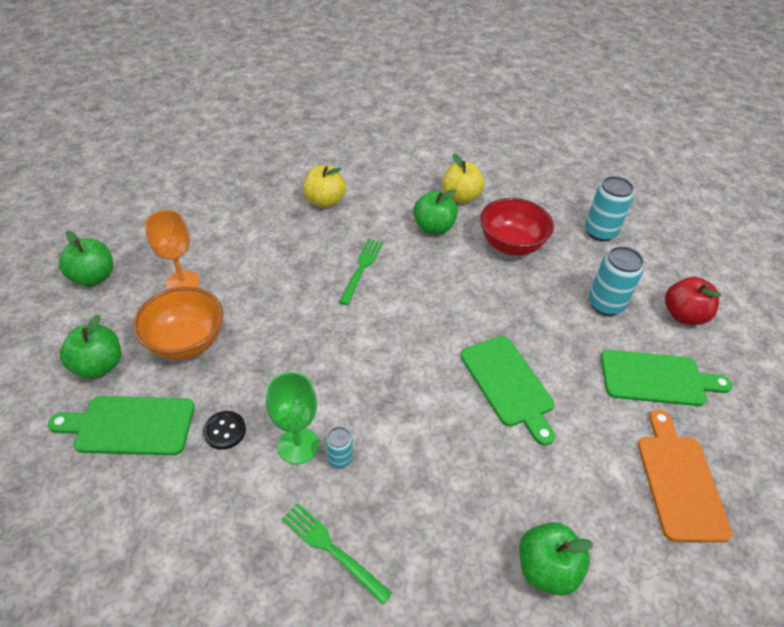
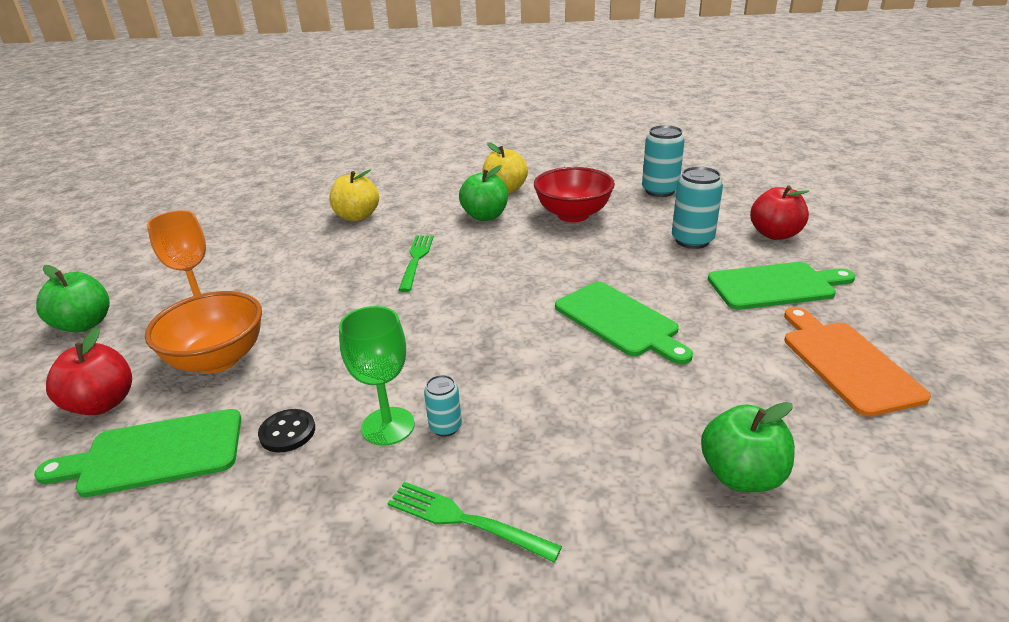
camera: 10 degrees left, 15 degrees down
(99, 365) = (102, 403): green apple -> red apple

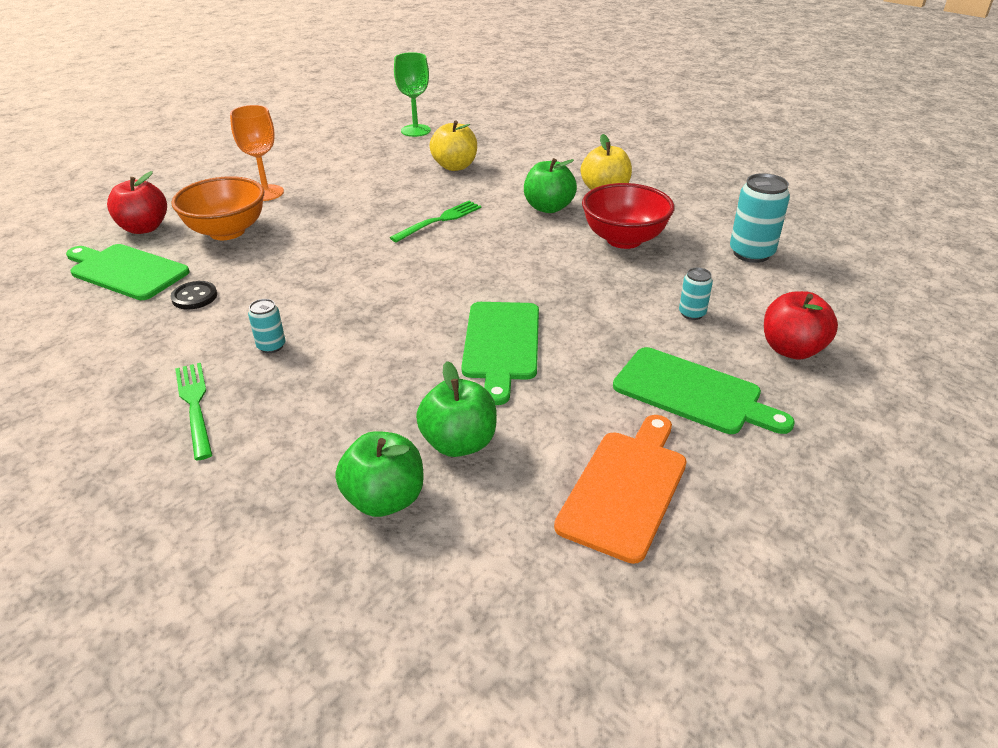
camera: 40 degrees right, 5 degrees up
(84, 324) = (200, 173): green apple -> green apple (459, 443)
(388, 426) = (244, 325): green goblet -> green goblet (415, 130)
(692, 240) = (692, 313): turquoise can -> turquoise can, size x0.54

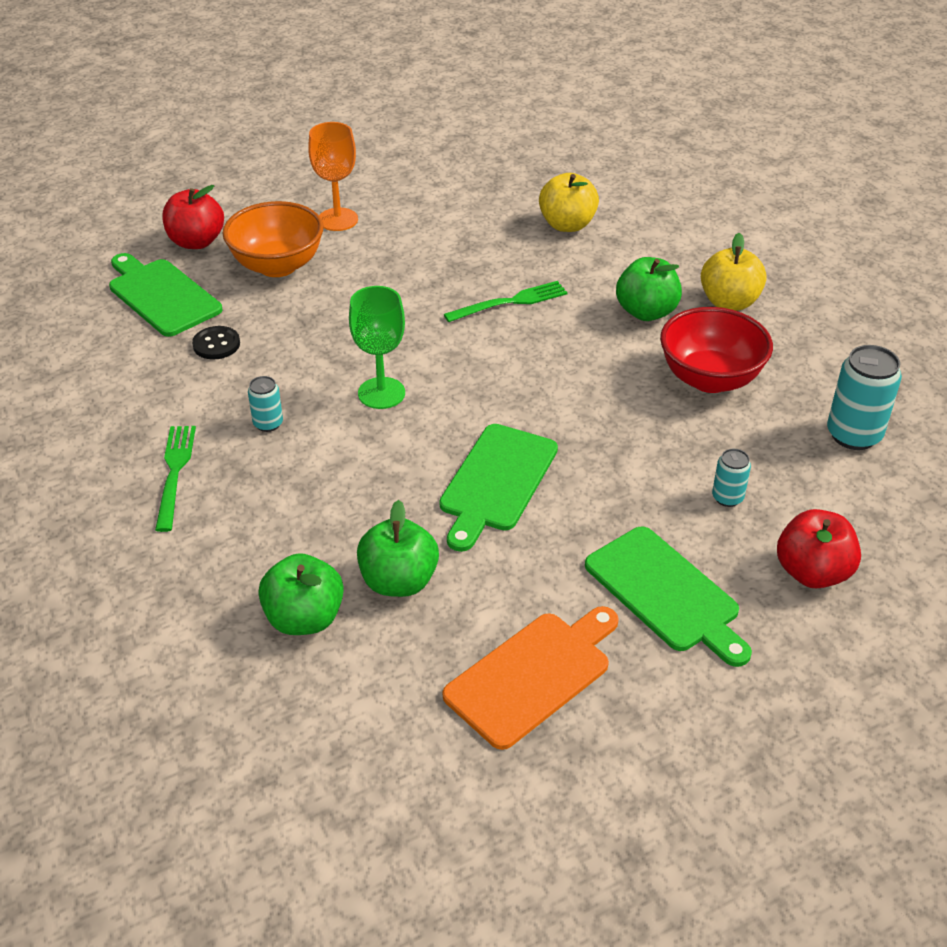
camera: 20 degrees right, 5 degrees up
(415, 130) = (547, 158): green goblet -> green goblet (381, 393)

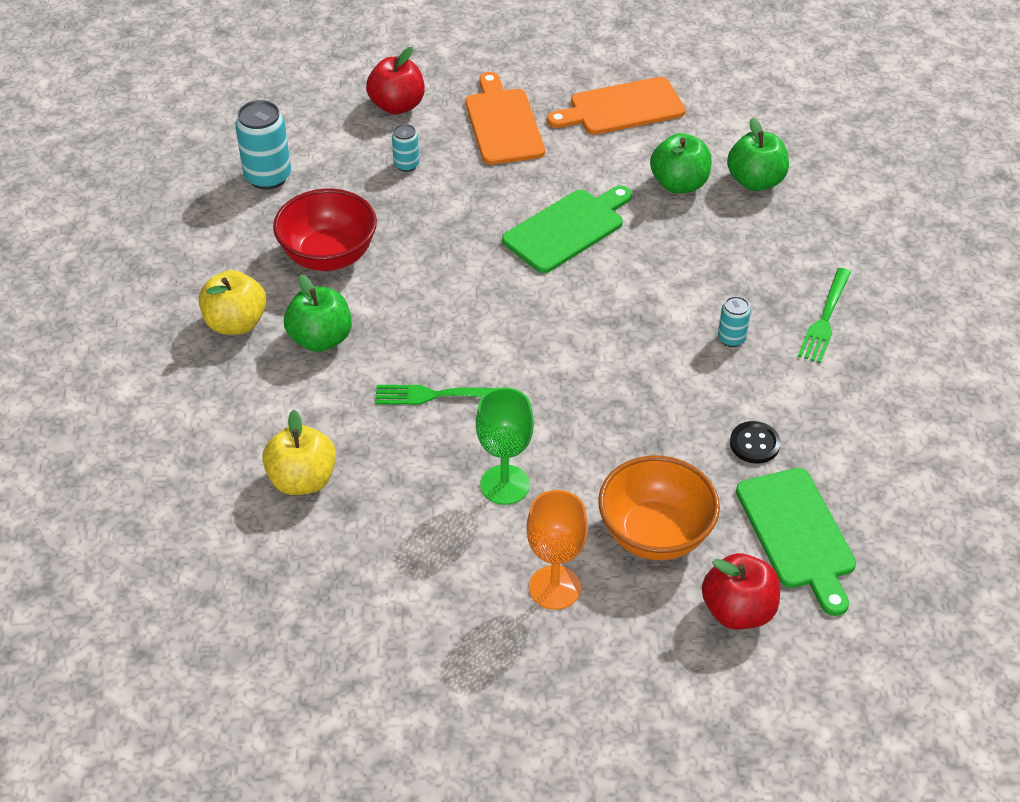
camera: 155 degrees left, 5 degrees up
(381, 393) = (618, 336): green goblet -> green goblet (505, 485)
(666, 593) = (503, 123): green cutting board -> orange cutting board

